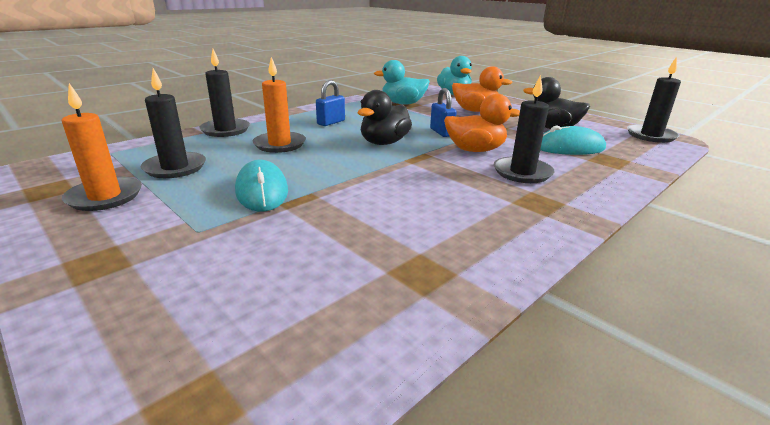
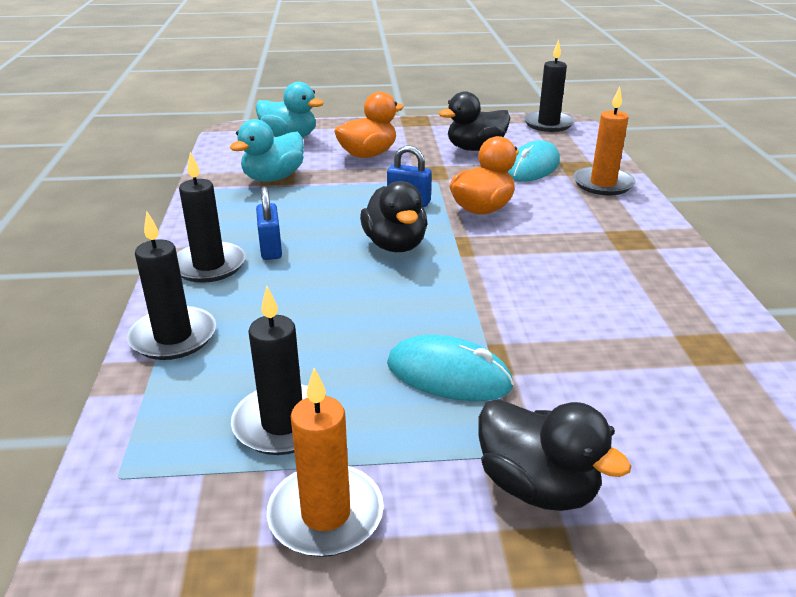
camera: 50 degrees left, 5 degrees up
(166, 245) = (537, 486): none -> black duck
(279, 144) = (303, 313): orange candle -> orange candle (603, 184)
(522, 172) = (563, 215): black candle -> black candle (209, 265)

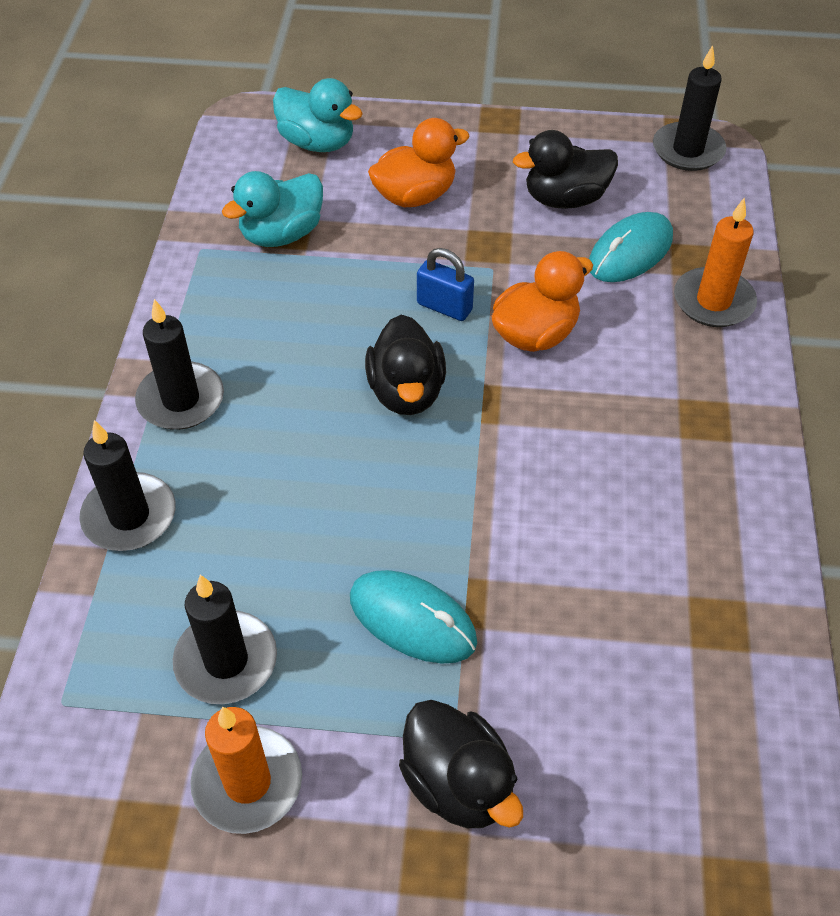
camera: 10 degrees right, 20 degrees up
(270, 249) = (256, 379): blue padlock -> none

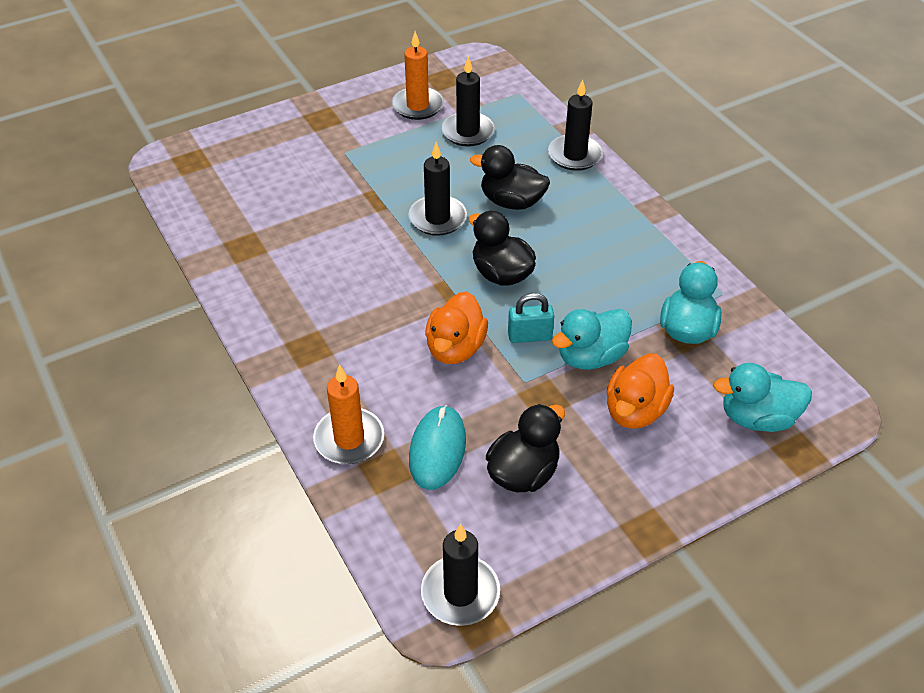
camera: 145 degrees right, 5 degrees down
(181, 400) = (617, 210): black candle -> black candle (437, 218)
(404, 257) = (591, 357): none -> turquoise duck
(412, 619) = (399, 180): turquoise mouse -> none
(444, 307) = (529, 336): blue padlock -> turquoise padlock
(458, 783) = (331, 141): black duck -> black duck (511, 202)

